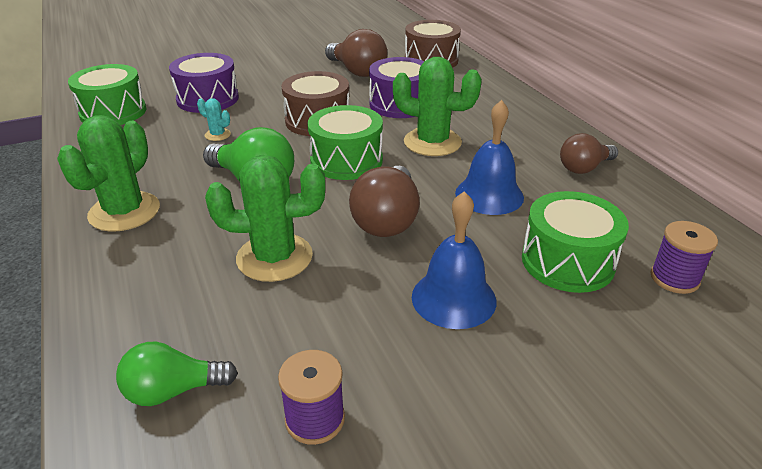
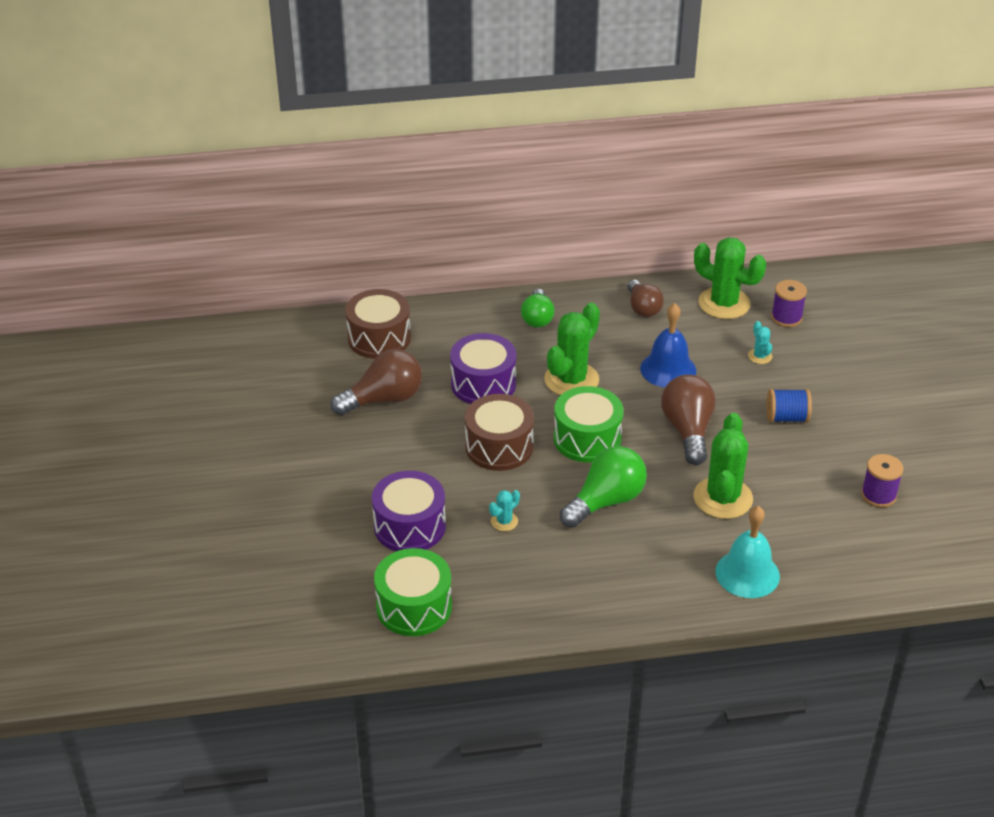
camera: 75 degrees left, 5 degrees up
(124, 212) = (634, 587): green cactus -> green cactus (724, 303)
(139, 291) = (747, 573): none -> turquoise bell
(173, 390) = (848, 554): green light bulb -> green light bulb (537, 318)
(387, 220) = (688, 431): brown light bulb -> brown light bulb turned 120 degrees counterclockwise
(453, 298) = (786, 417): blue bell -> blue spool
(567, 261) = (760, 356): green drum -> turquoise cactus

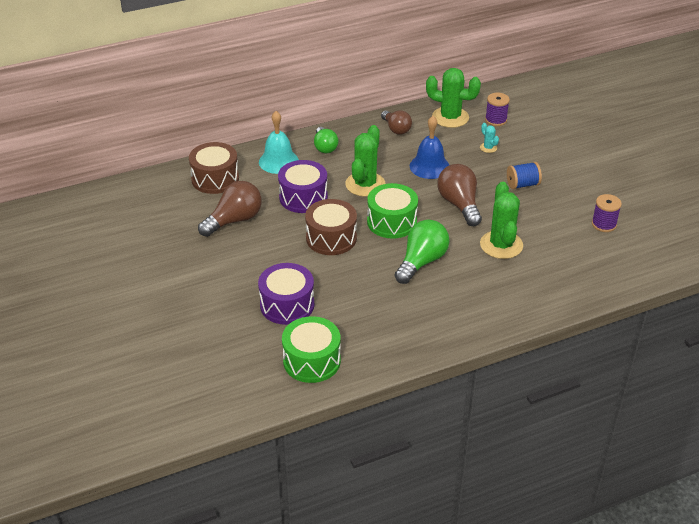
camera: 15 degrees left, 0 degrees up
(504, 521) = (355, 289): turquoise cactus -> none
(747, 573) = (538, 292): turquoise bell -> turquoise bell (278, 161)

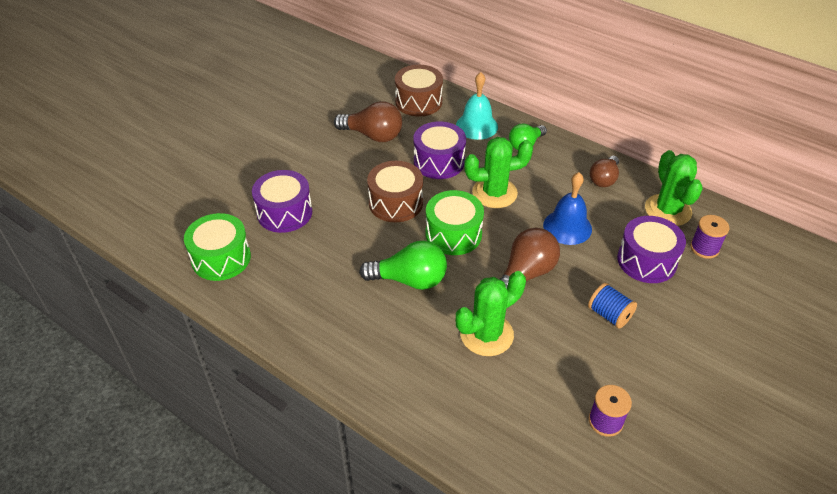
camera: 60 degrees right, 5 degrees up
(488, 148) = (646, 261): turquoise cactus -> purple drum

